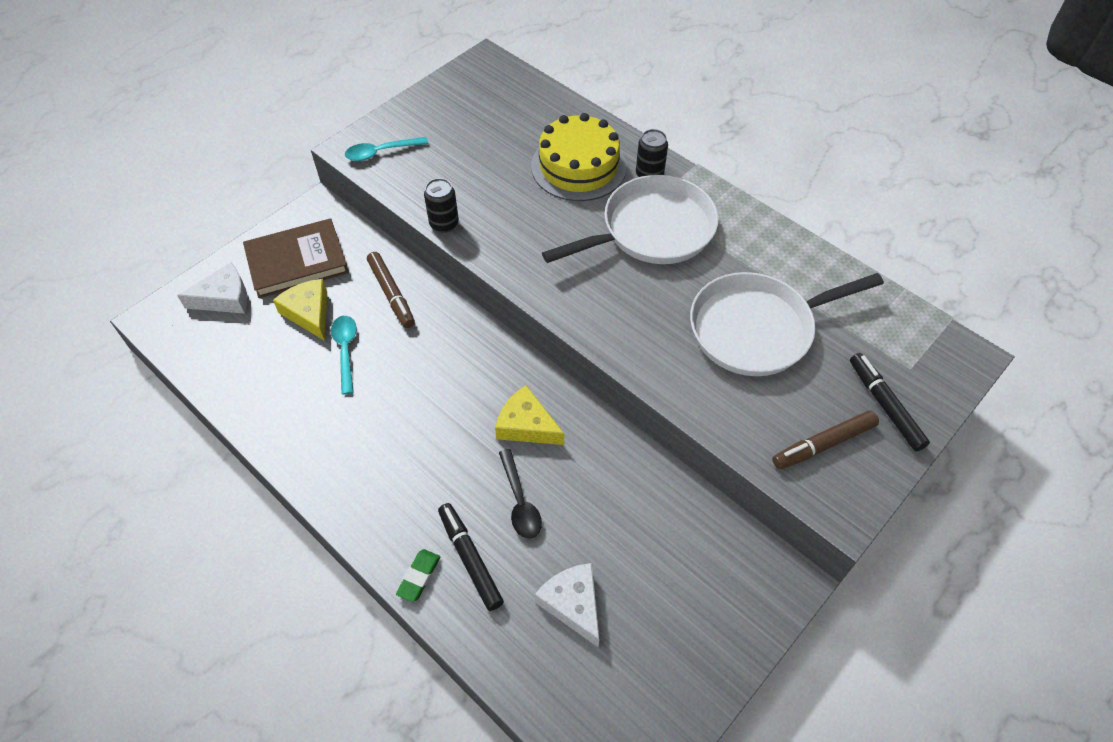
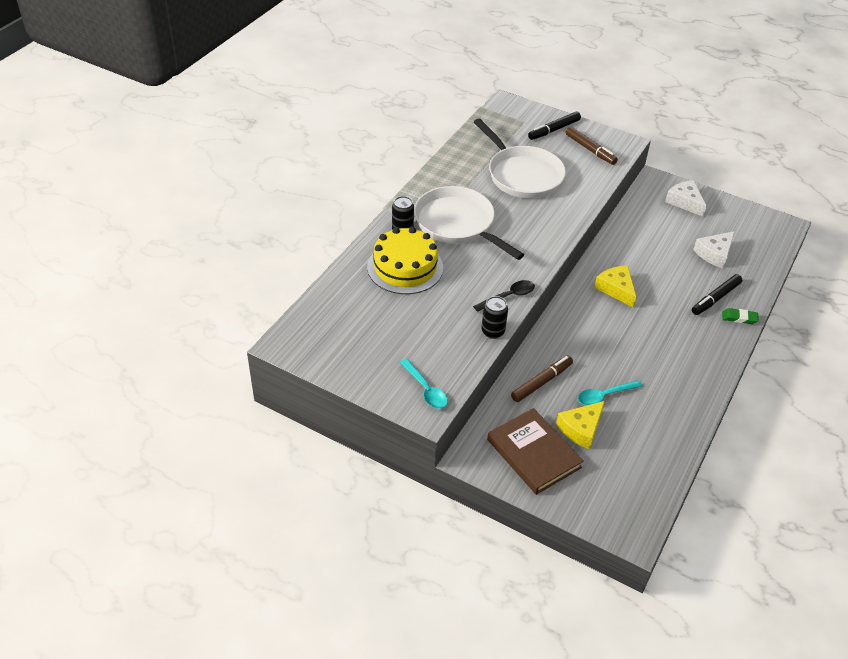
camera: 105 degrees left, 10 degrees down
(224, 298) = (591, 492): white cheese -> white cheese (685, 202)
(520, 501) = (668, 284): black spoon -> black spoon (508, 296)
(526, 425) = (616, 289): yellow cheese -> yellow cheese turned 135 degrees clockwise

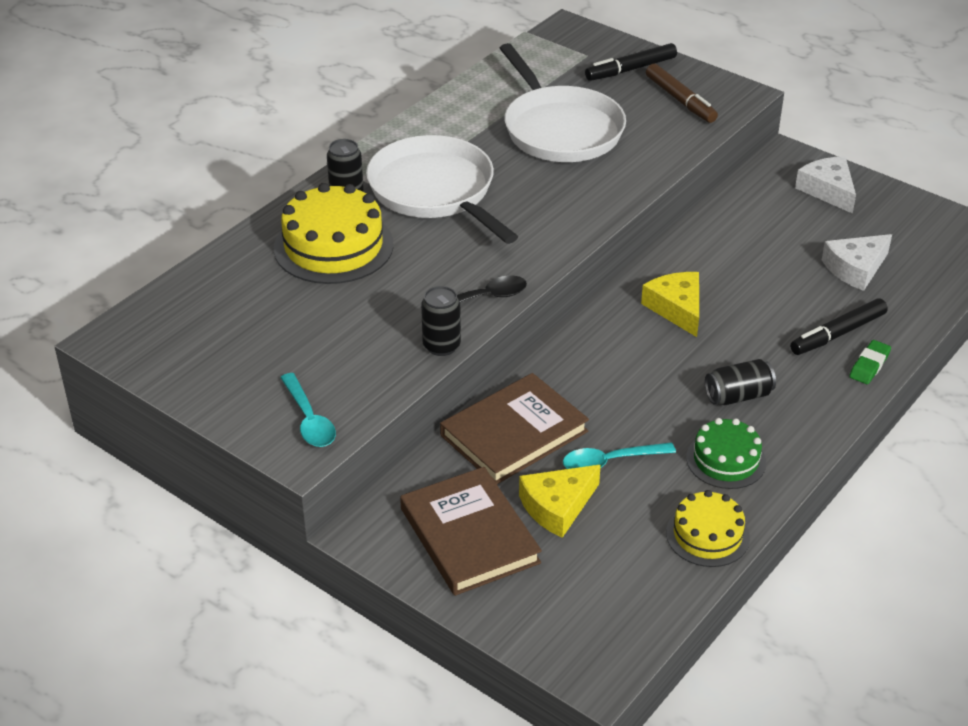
camera: 10 degrees right, 5 degrees down
(541, 382) = (514, 433): brown marker -> brown book
(668, 345) = (738, 396): none -> black can
(672, 388) = (726, 460): none -> green cake
(674, 439) = (707, 535): none -> yellow cake
(739, 318) = (869, 365): green eraser -> green eraser turned 75 degrees counterclockwise

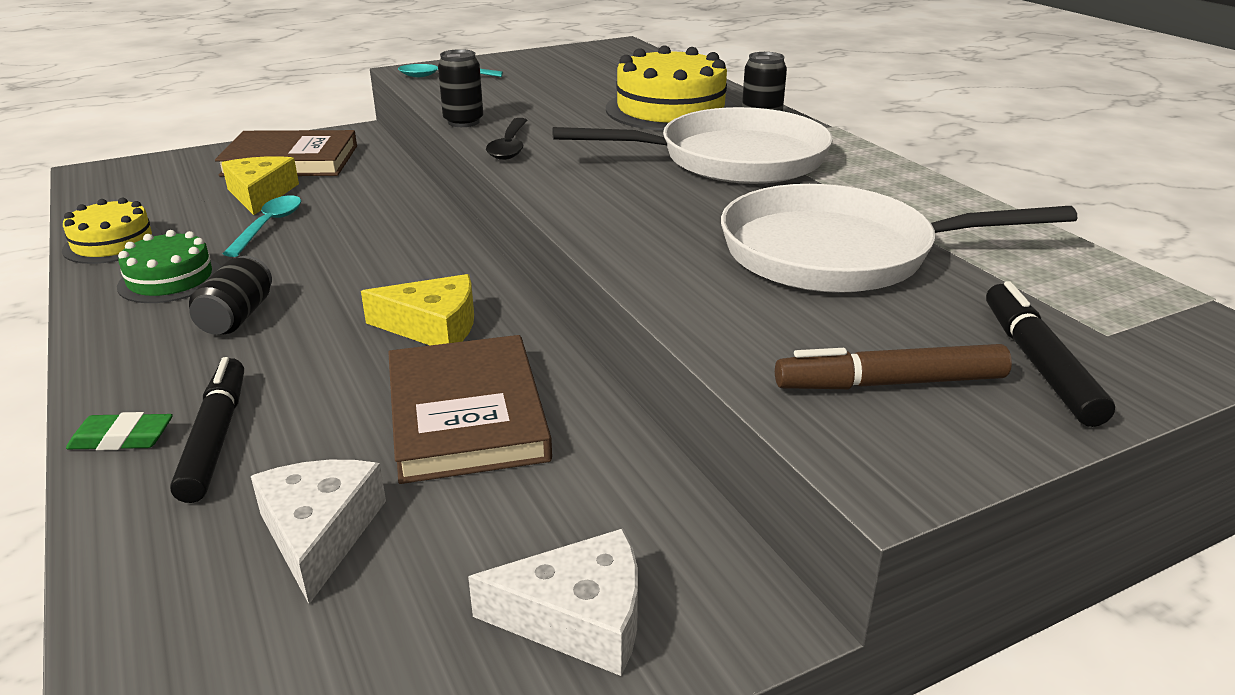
camera: 115 degrees right, 10 degrees down
(514, 433) = (370, 196): brown book -> brown book (466, 414)
(869, 365) = (122, 438): green eraser -> green eraser turned 60 degrees counterclockwise

